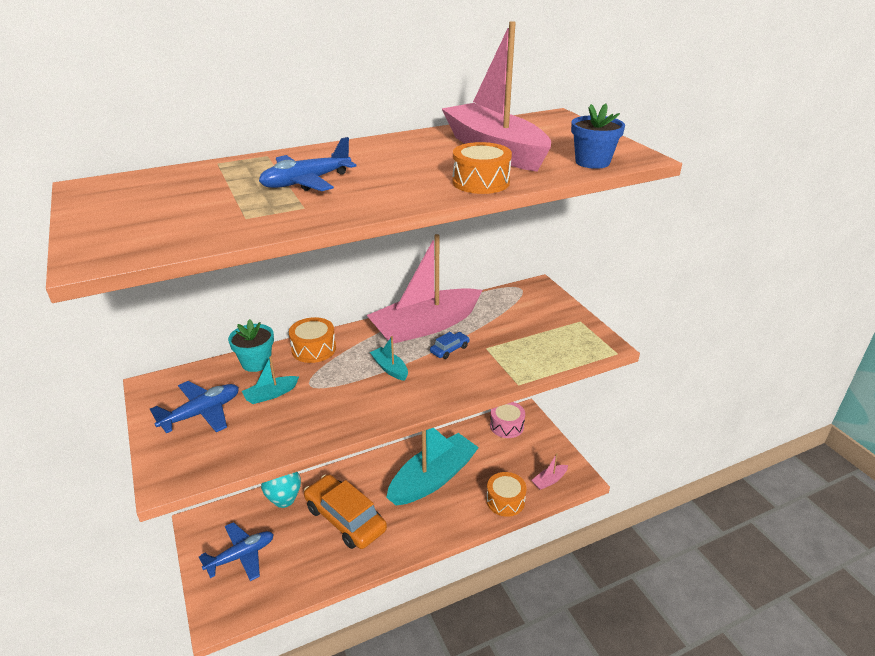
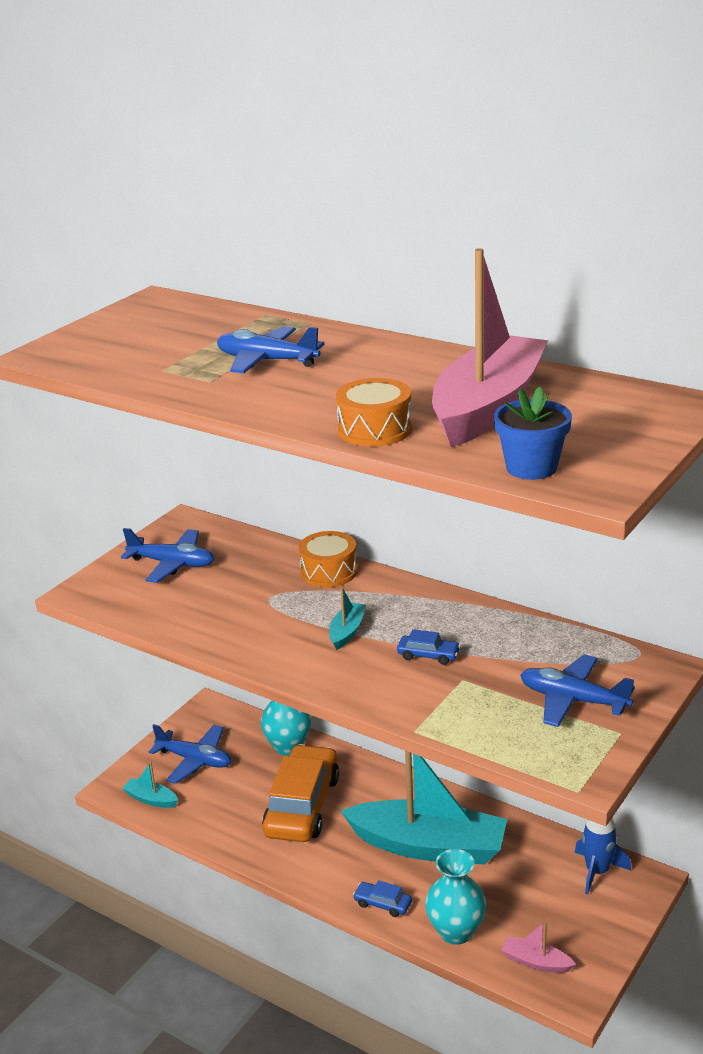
camera: 60 degrees right, 5 degrees down
(256, 363) = (271, 552): turquoise flower pot -> none
(270, 394) = (232, 584): turquoise boat -> turquoise boat (151, 799)
(425, 326) = (455, 619): pink boat -> none
(460, 521) = (383, 904): none -> blue car
(505, 500) = (456, 931): orange drum -> turquoise vase
(506, 426) = (597, 871): pink drum -> blue rocket
(540, 322) = (573, 700): none -> blue plane

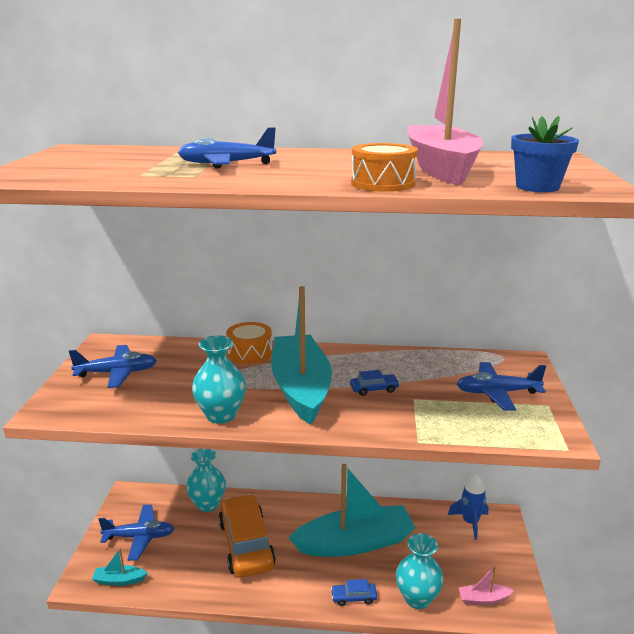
camera: 30 degrees left, 5 degrees down
(238, 642) = (221, 415): none -> turquoise vase
(347, 631) = (300, 387): turquoise boat -> turquoise boat, size x2.49

